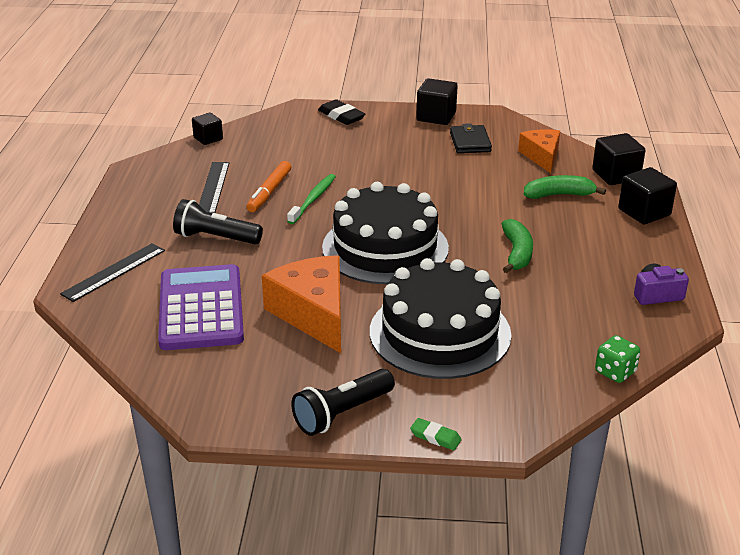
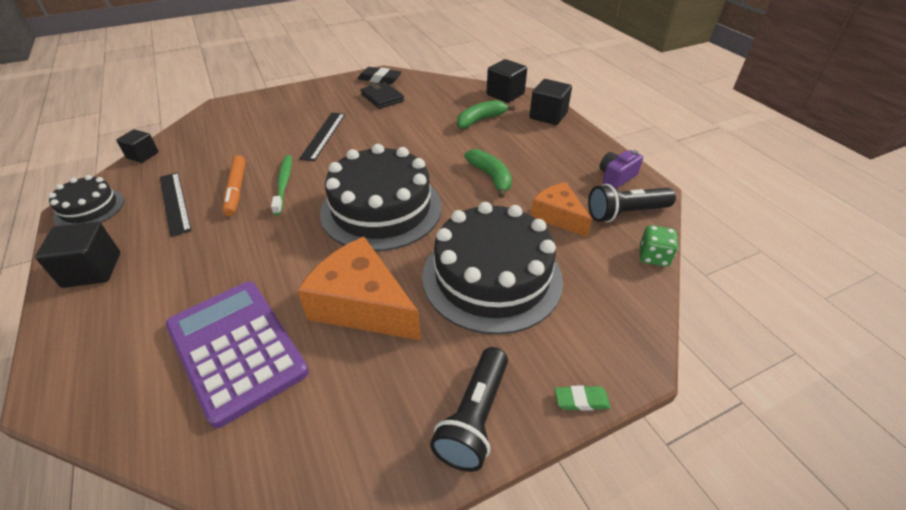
camera: 30 degrees left, 10 degrees up
(114, 272) = (102, 343): black ruler -> black ruler (323, 135)
(146, 172) = (89, 208): none -> black cake
(215, 238) = (207, 256): black flashlight -> black flashlight (625, 213)
(341, 116) = (261, 103): black eraser -> black eraser (380, 79)
(436, 116) = (341, 85): black cube -> black cube (92, 270)
(542, 156) = (443, 94): orange cheese -> orange cheese (558, 216)

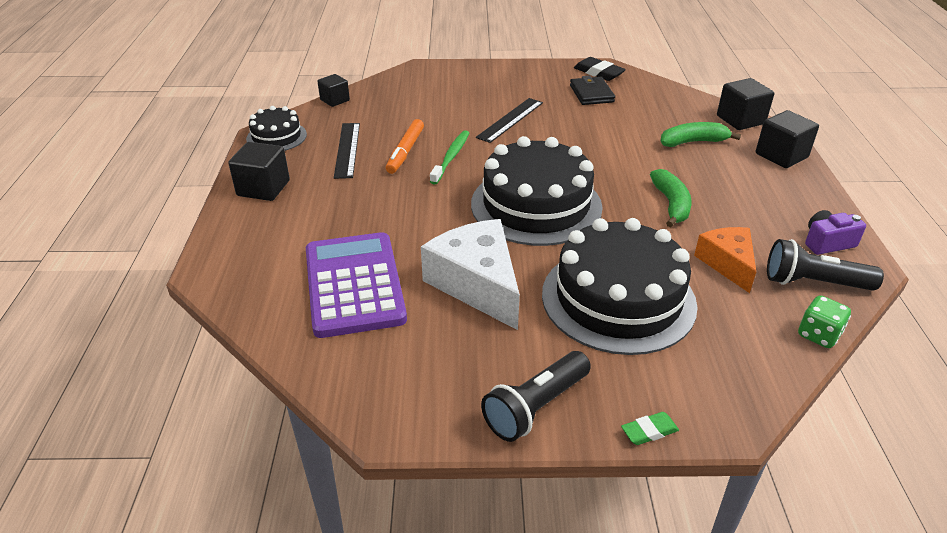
camera: 25 degrees right, 5 degrees down
(362, 304) = (477, 284): orange cheese -> white cheese
(581, 400) = (649, 431): green eraser -> green eraser turned 45 degrees counterclockwise

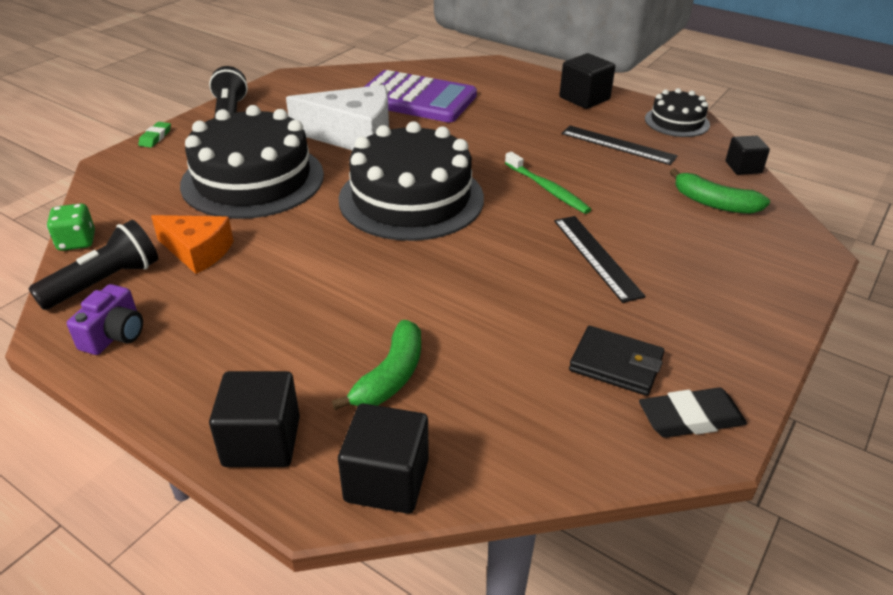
camera: 125 degrees right, 0 degrees up
(405, 151) = (584, 170): orange marker -> none
(671, 204) = (308, 273): green banana -> green banana (714, 203)

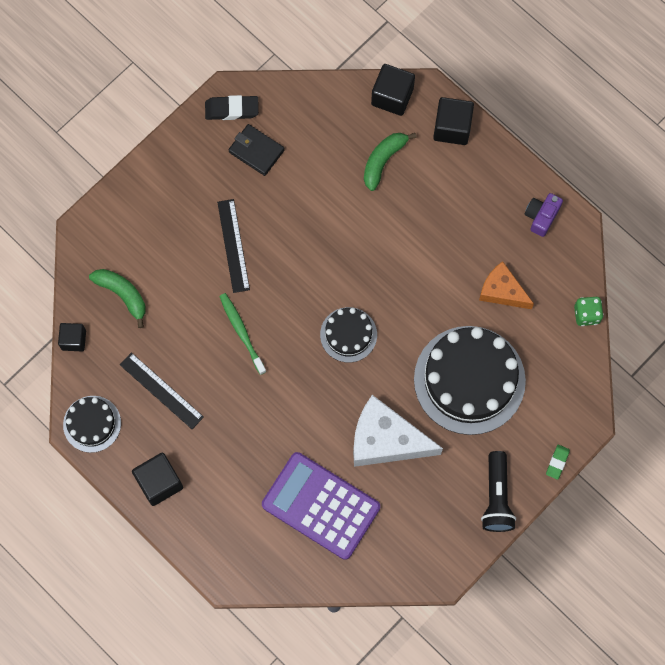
camera: 170 degrees left, 35 degrees up
(105, 282) = (557, 267): black flashlight -> none
(411, 198) = (348, 334): black cake -> black cake, size x0.52

